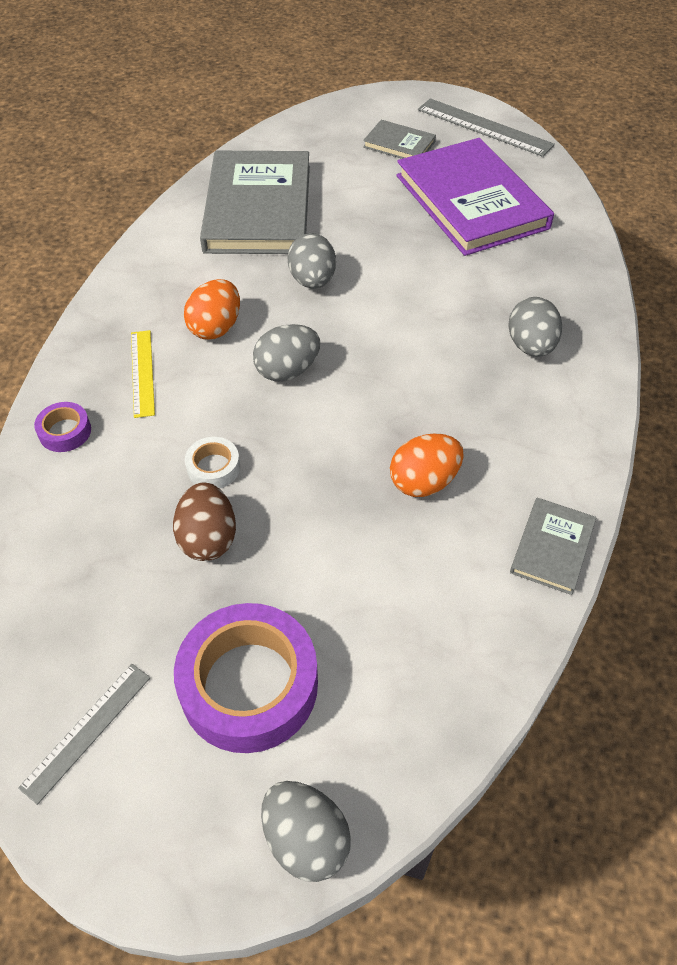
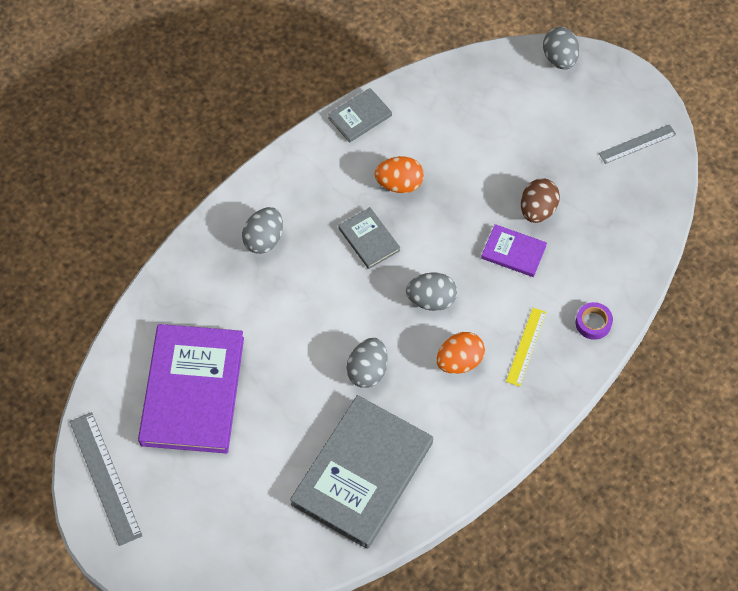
camera: 150 degrees left, 10 degrees up
(213, 468) = (513, 252): white tape -> purple book
(249, 685) = (552, 127): purple tape -> none
(399, 144) = (195, 494): grey book -> grey book (369, 239)

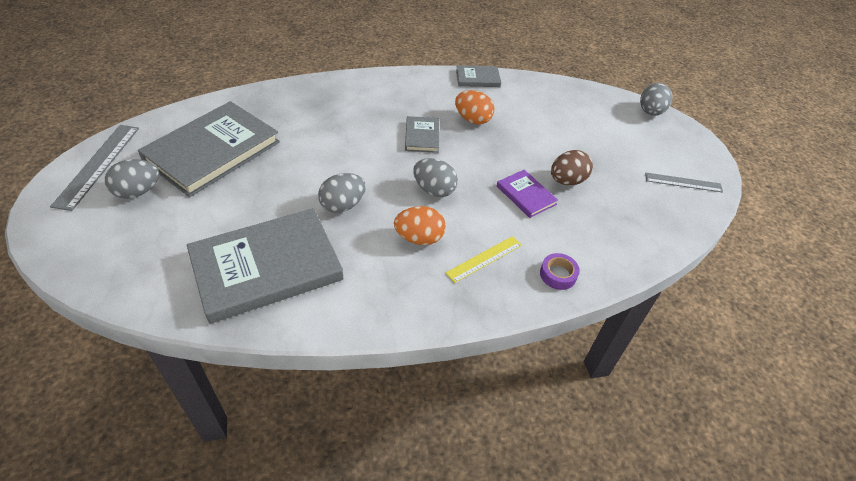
camera: 30 degrees right, 15 degrees down
(193, 391) = (212, 151): purple book -> grey book
(264, 239) = (351, 103): grey egg -> grey egg (138, 192)

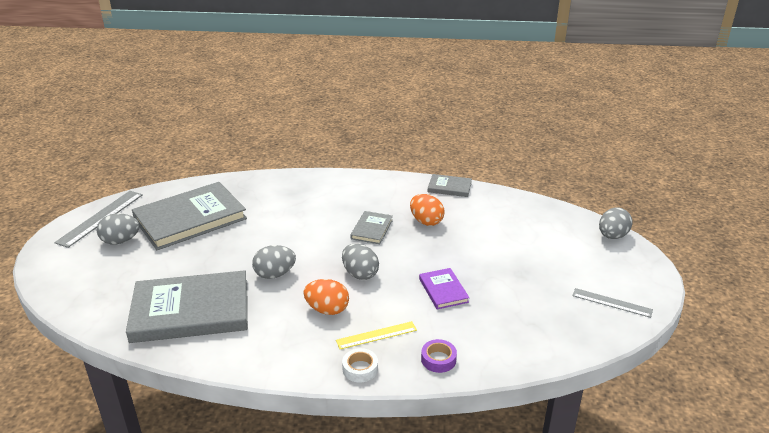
camera: 20 degrees right, 15 degrees down
(486, 302) = (360, 369): none -> white tape
(567, 181) = (490, 284): brown egg -> none

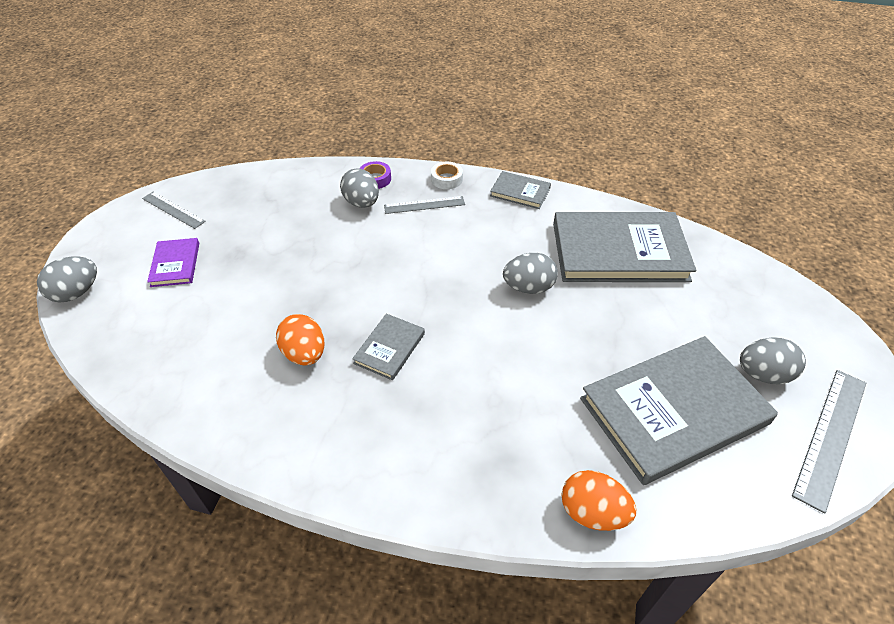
camera: 170 degrees left, 15 degrees up
(327, 309) = (469, 236): orange egg -> orange egg (592, 512)
(360, 274) = (424, 275): grey egg -> grey egg (362, 203)
(376, 335) = (424, 205): yellow ruler -> grey ruler
(443, 290) = (336, 243): purple book -> purple book (175, 264)
(449, 187) = (224, 433): grey book -> grey book (520, 192)

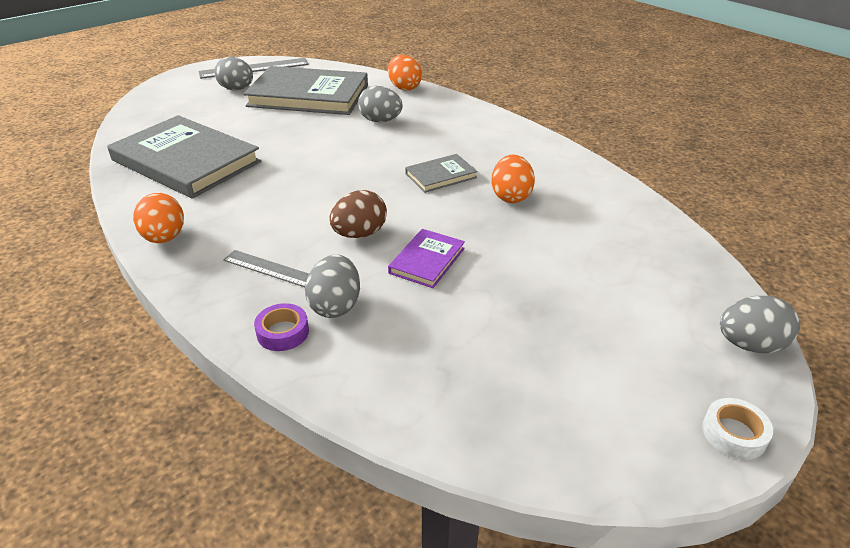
camera: 145 degrees left, 10 degrees down
(173, 210) = (600, 424): grey ruler -> none
(175, 264) = (613, 328): purple book -> purple book (427, 260)
(398, 254) = (359, 234): none -> brown egg
(447, 179) = (206, 289): white tape -> white tape (734, 434)
(520, 192) = (164, 238): grey book -> orange egg
(528, 287) = (290, 168): grey egg -> grey egg (380, 121)

